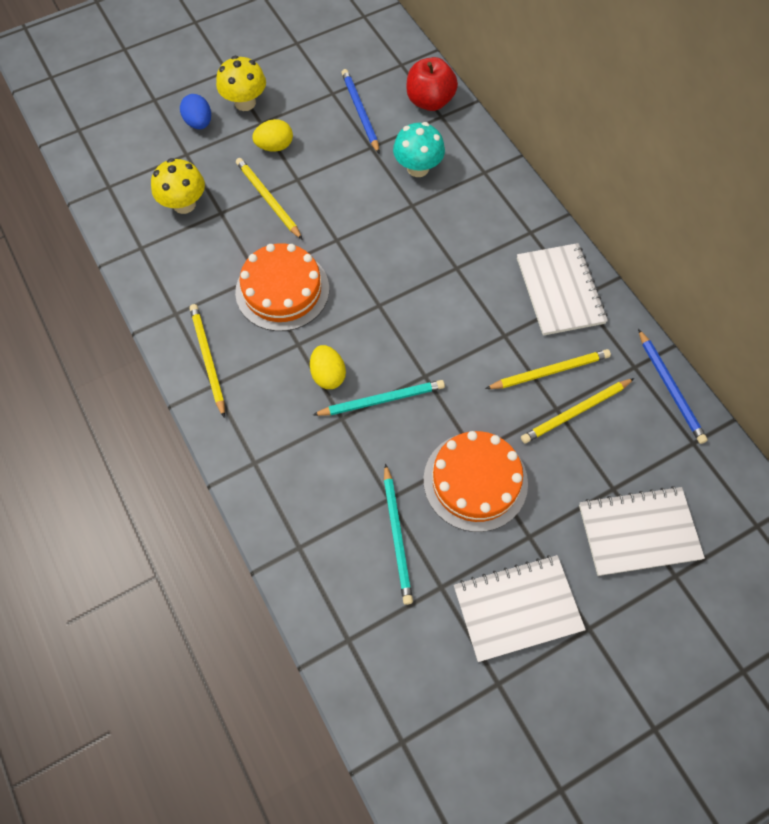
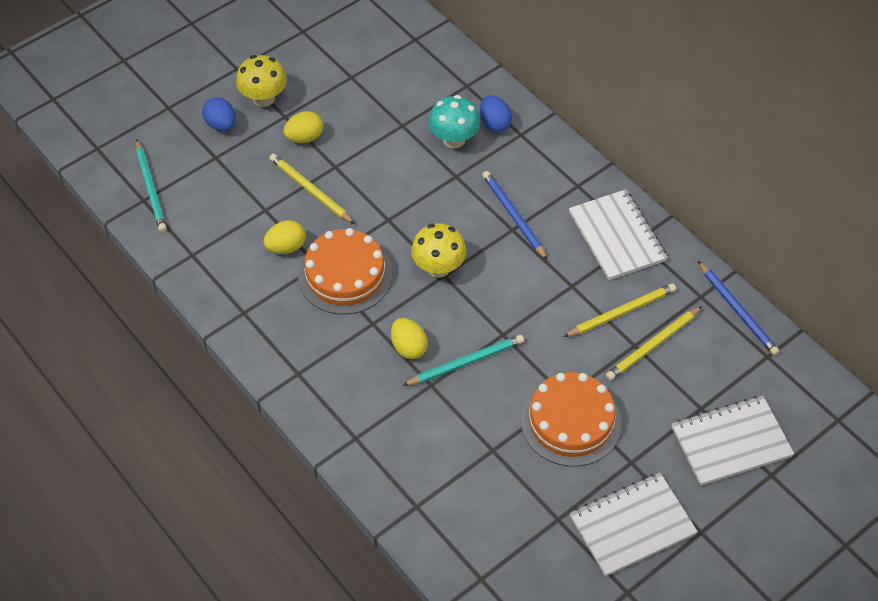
camera: 10 degrees left, 10 degrees down
(184, 204) = (226, 207): yellow mushroom -> yellow mushroom (438, 267)
(208, 359) = (286, 350): yellow pencil -> none
(232, 253) = (286, 247): none -> yellow egg
(360, 112) = (384, 92): blue pencil -> blue pencil (513, 216)
(397, 535) = (507, 481): turquoise pencil -> turquoise pencil (151, 188)
(430, 101) = (452, 72): red apple -> none
(460, 158) = (494, 124): none -> blue egg

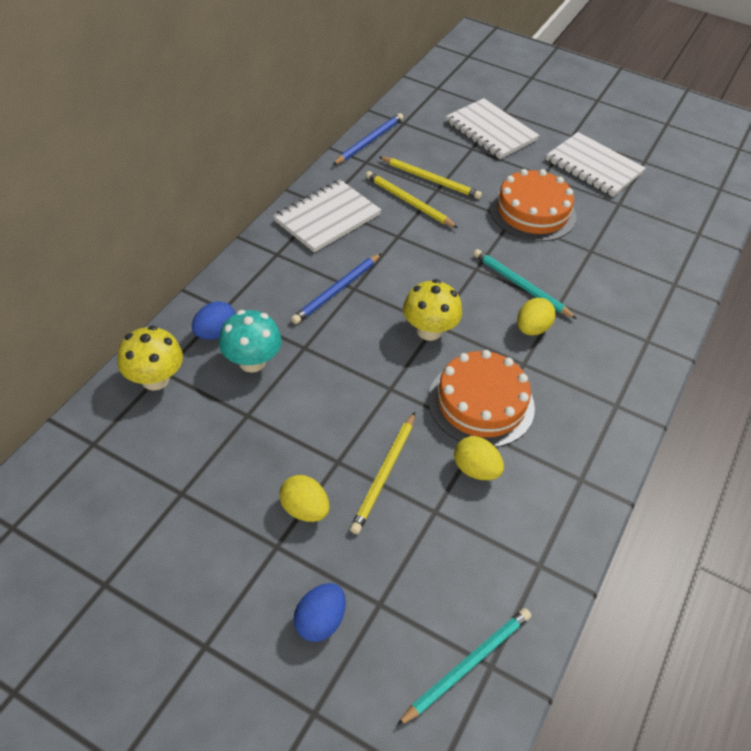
camera: 115 degrees left, 5 degrees down
(264, 98) = (252, 585): yellow mushroom -> yellow mushroom (155, 379)

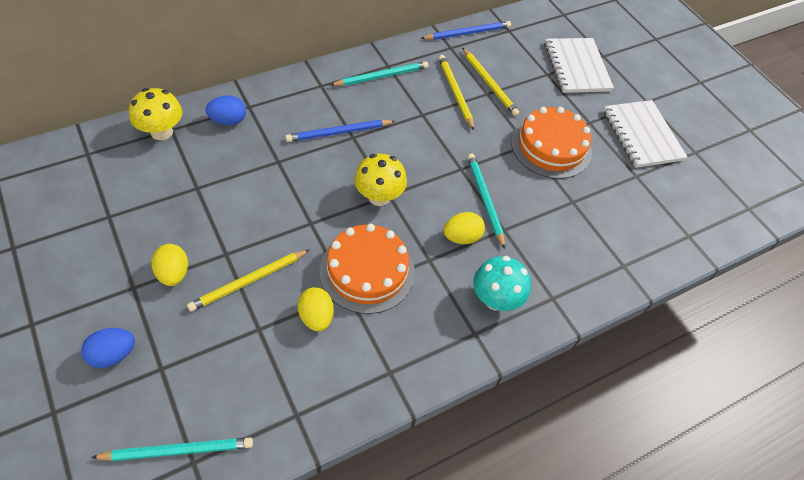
camera: 30 degrees right, 5 degrees up
(252, 362) = (233, 153): turquoise mushroom -> turquoise mushroom (495, 299)
(327, 218) = (381, 76): white notebook -> turquoise pencil

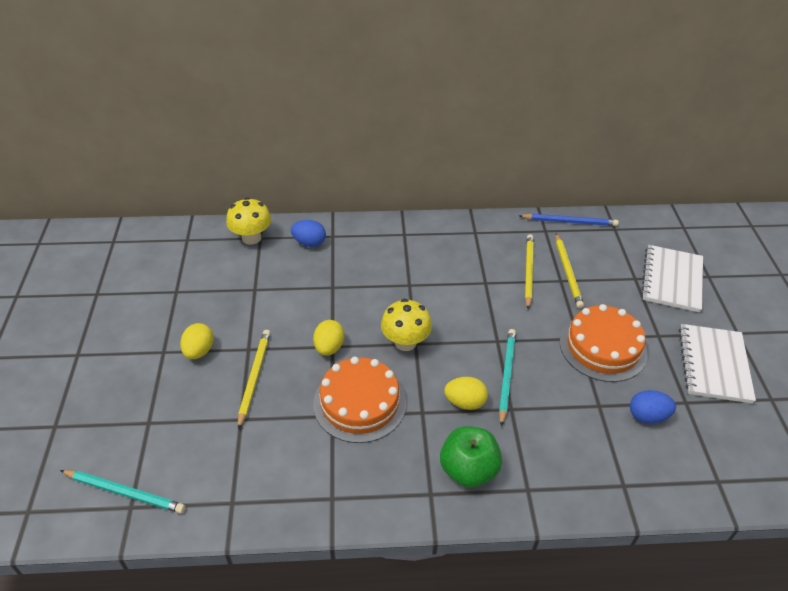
camera: 30 degrees right, 10 degrees down
(113, 355) = (120, 398): blue egg -> blue egg (647, 416)
(248, 281) = (254, 377): yellow pencil -> yellow pencil turned 105 degrees clockwise
(316, 317) = (294, 426): yellow egg -> yellow egg (329, 347)
(339, 133) = (398, 278): blue pencil -> none
(381, 76) = (464, 240): turquoise pencil -> none
(495, 299) = (468, 470): turquoise mushroom -> green apple

